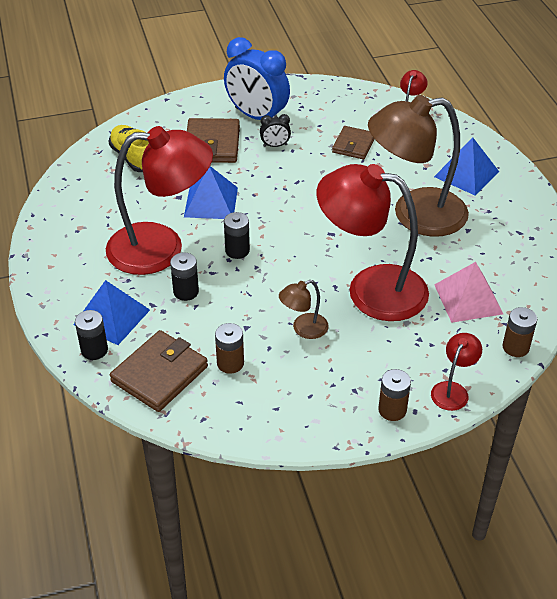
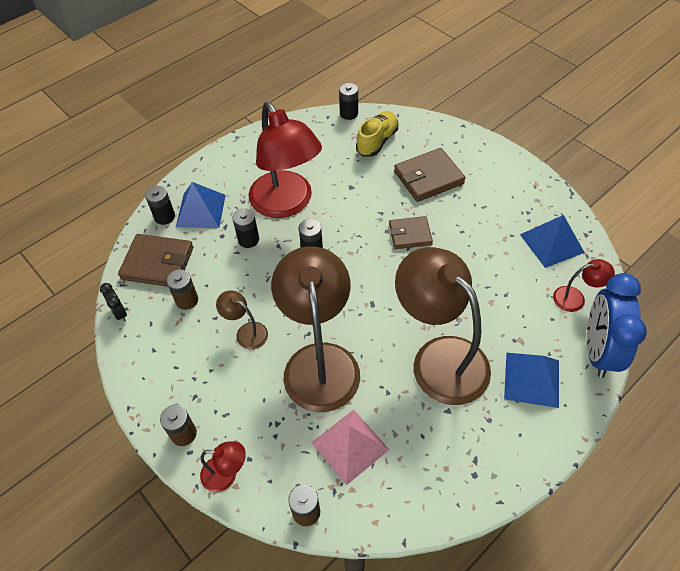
camera: 65 degrees right, 10 degrees up
(75, 162) = (349, 113): none -> black battery
(211, 202) = (358, 208): blue pyramid -> blue pyramid (551, 243)
(257, 116) = (487, 189): blue clock -> blue clock (597, 351)
(275, 145) = (458, 217): black clock -> black clock (120, 313)
(353, 145) = (503, 271): brown wallet -> brown wallet (410, 234)
(371, 289) = (319, 361): red lamp -> brown lamp

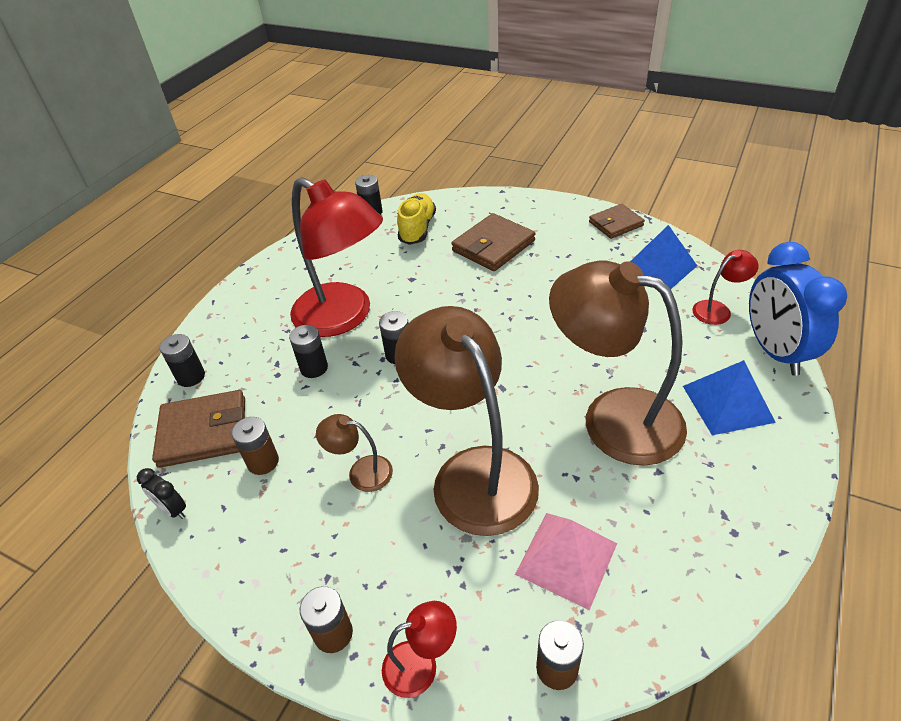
camera: 20 degrees left, 10 degrees down
(200, 210) = (237, 356): blue pyramid -> none
(410, 234) = (505, 304): brown wallet -> brown wallet (615, 224)

